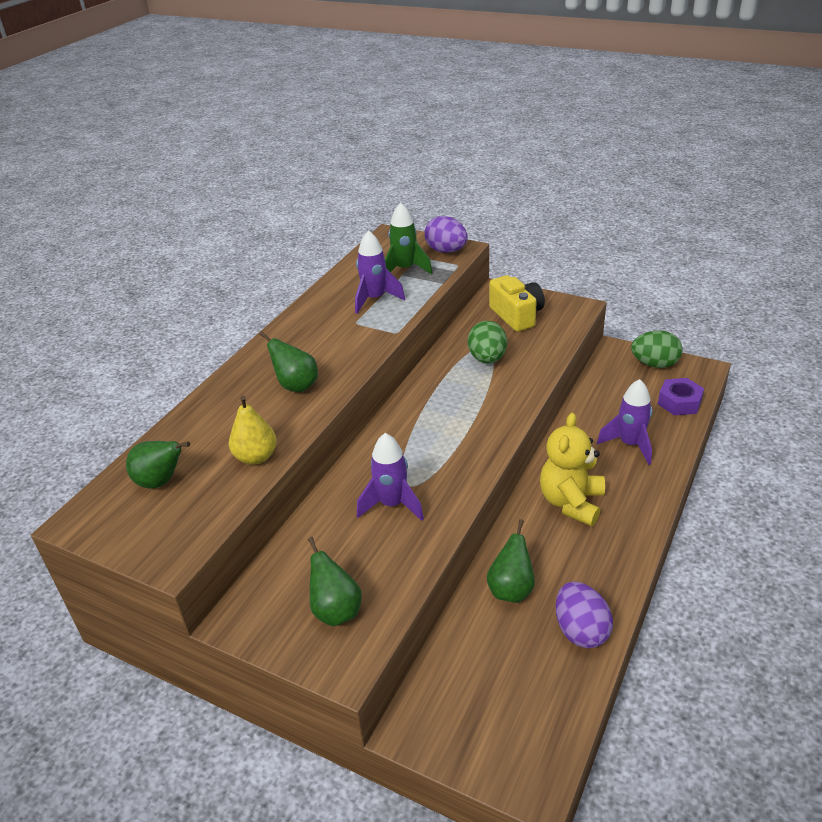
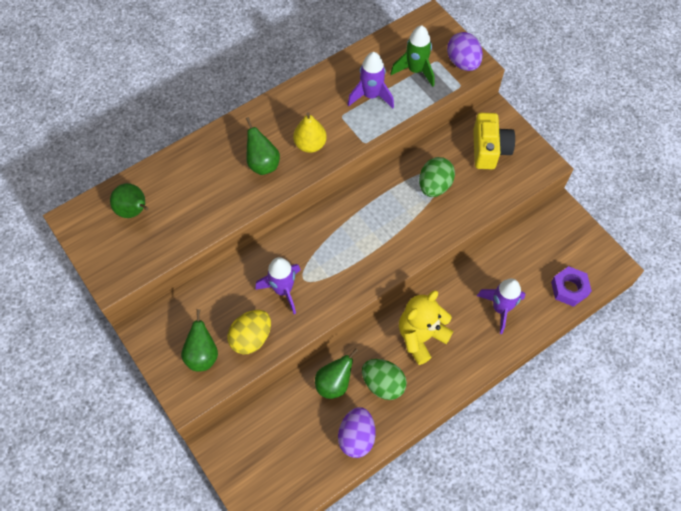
camera: 25 degrees right, 25 degrees up
(256, 457) = (202, 220): yellow pear -> yellow pear (310, 145)
(387, 565) = (251, 338): none -> yellow egg
(654, 364) = (581, 241): green egg -> green egg (383, 384)

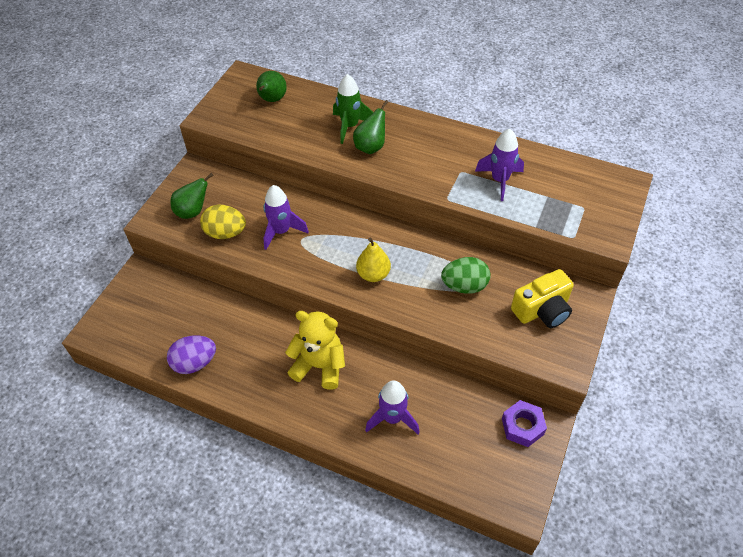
camera: 60 degrees right, 10 degrees down
(310, 145) = (414, 166): yellow pear -> yellow pear (373, 274)
(334, 383) = (235, 323): green pear -> none
(383, 384) = (255, 358): green egg -> none
(415, 71) = (557, 197): green rocket -> green rocket (350, 126)
(463, 63) = (601, 227): purple egg -> none
(569, 289) = (459, 472): purple nut -> purple nut (522, 426)

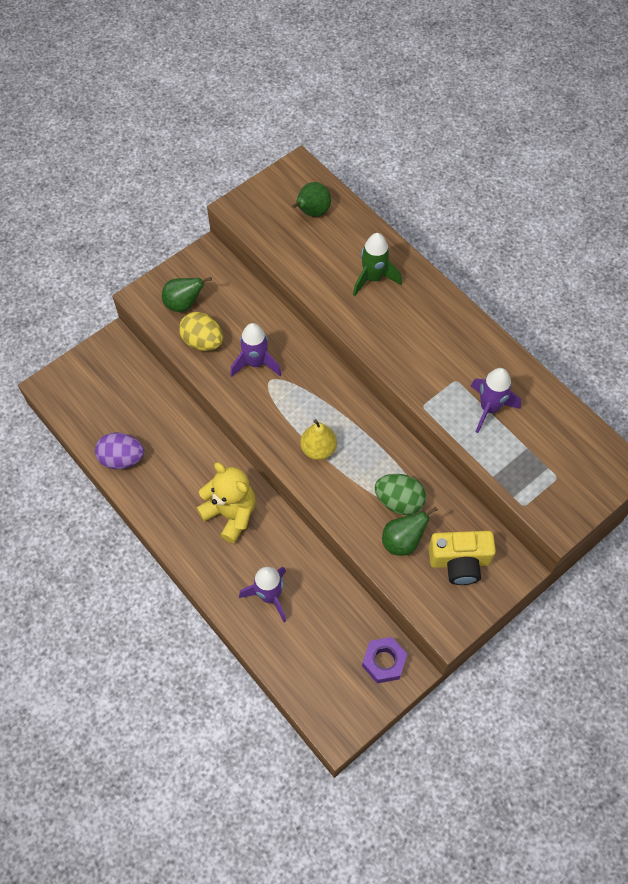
camera: 25 degrees right, 10 degrees up
(371, 147) = (381, 312): green pear -> green pear (402, 541)

